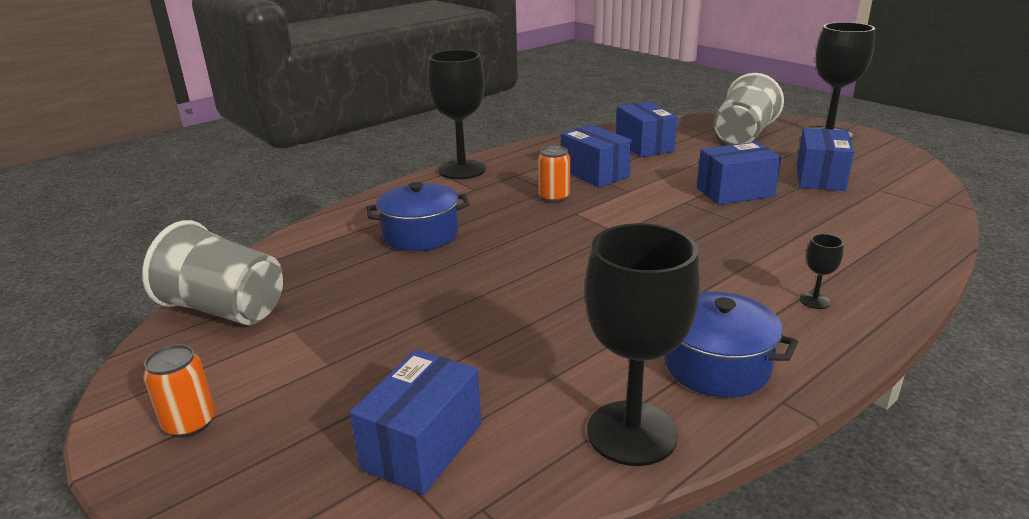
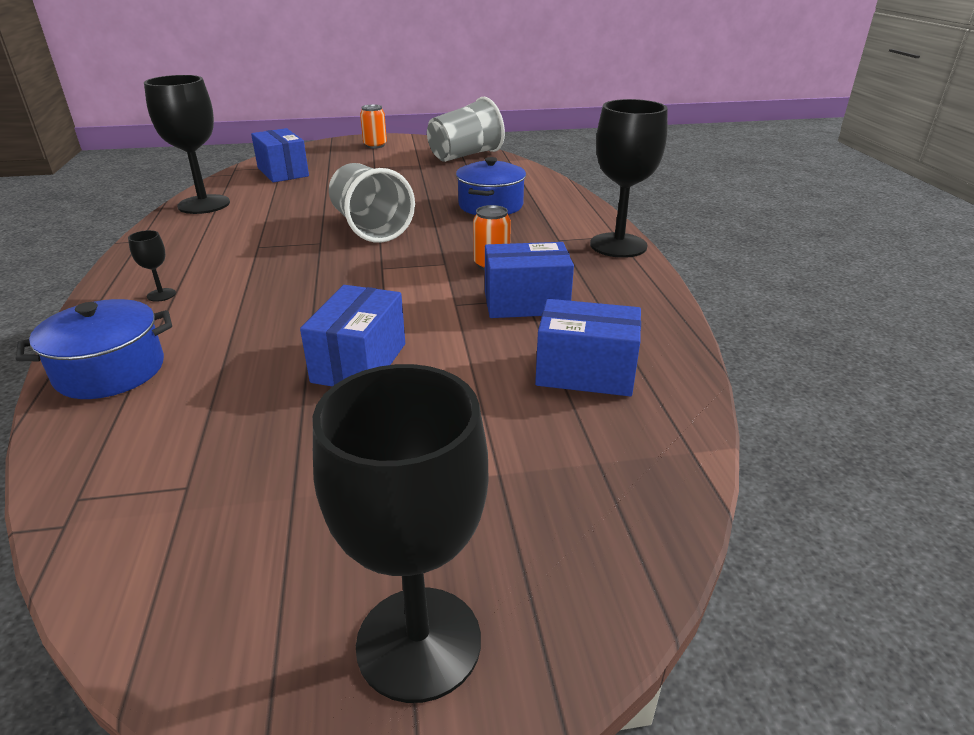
camera: 120 degrees right, 5 degrees up
(716, 366) = (192, 237): blue pot -> blue pot (110, 371)
(743, 136) = (535, 498): grey cup -> grey cup (370, 227)
(820, 177) = (292, 458): blue box -> none

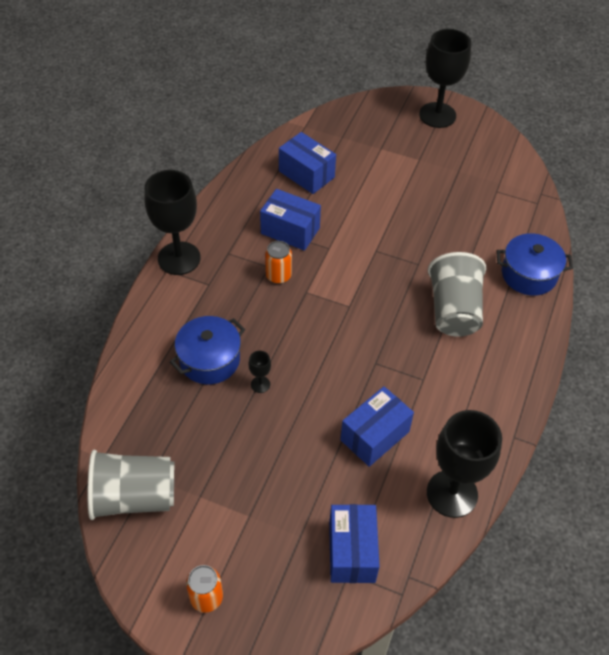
camera: 150 degrees left, 20 degrees up
(161, 295) = (499, 340): black goblet -> black goblet (260, 384)
(359, 362) = (404, 226): blue box -> blue box (374, 436)
(370, 227) = (327, 369): grey cup -> grey cup (453, 310)

